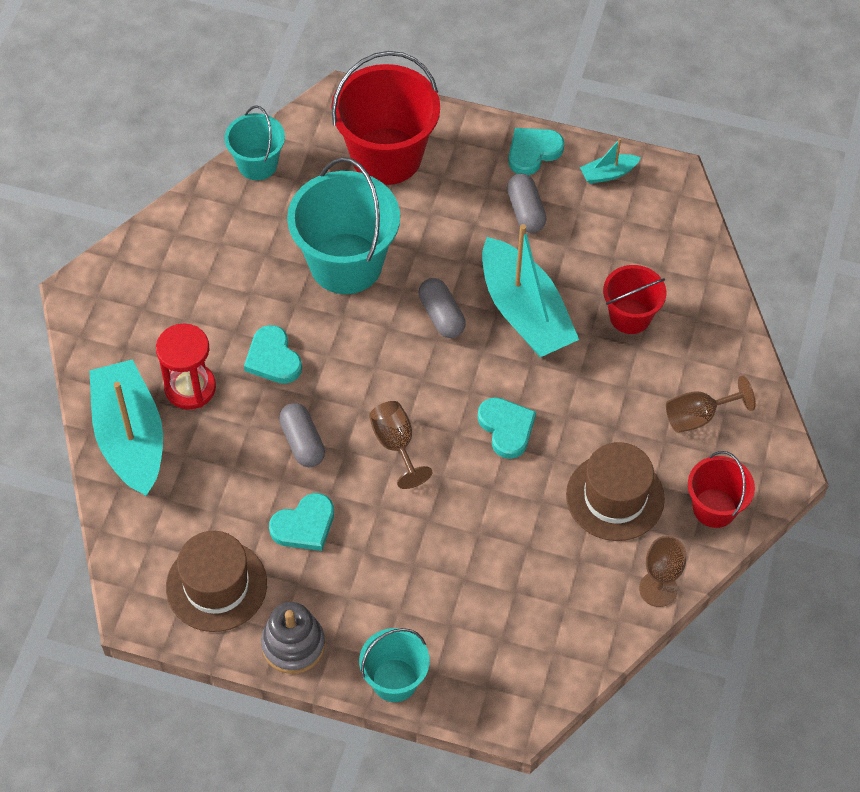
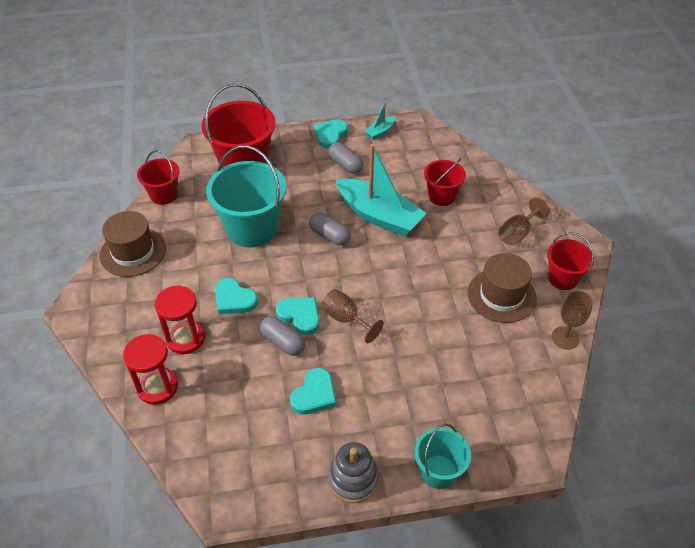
camera: 25 degrees left, 10 degrees down
(130, 437) = (157, 387): turquoise boat -> red hourglass
(216, 585) = (274, 462): brown hat -> brown hat (133, 252)
(257, 164) = (164, 195): turquoise bucket -> red bucket
(506, 428) = (410, 282): turquoise heart -> turquoise heart (300, 316)

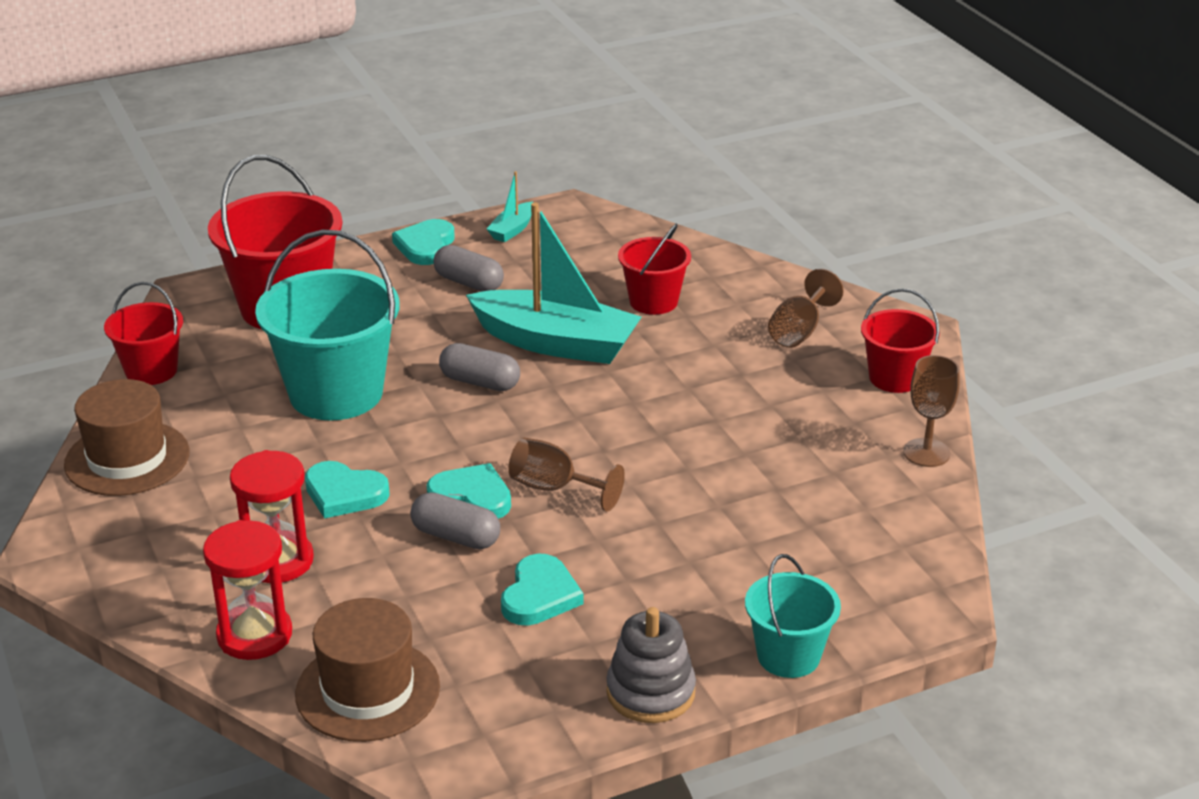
camera: 15 degrees left, 15 degrees down
(501, 295) = (804, 415): brown hat -> brown hat (367, 690)

